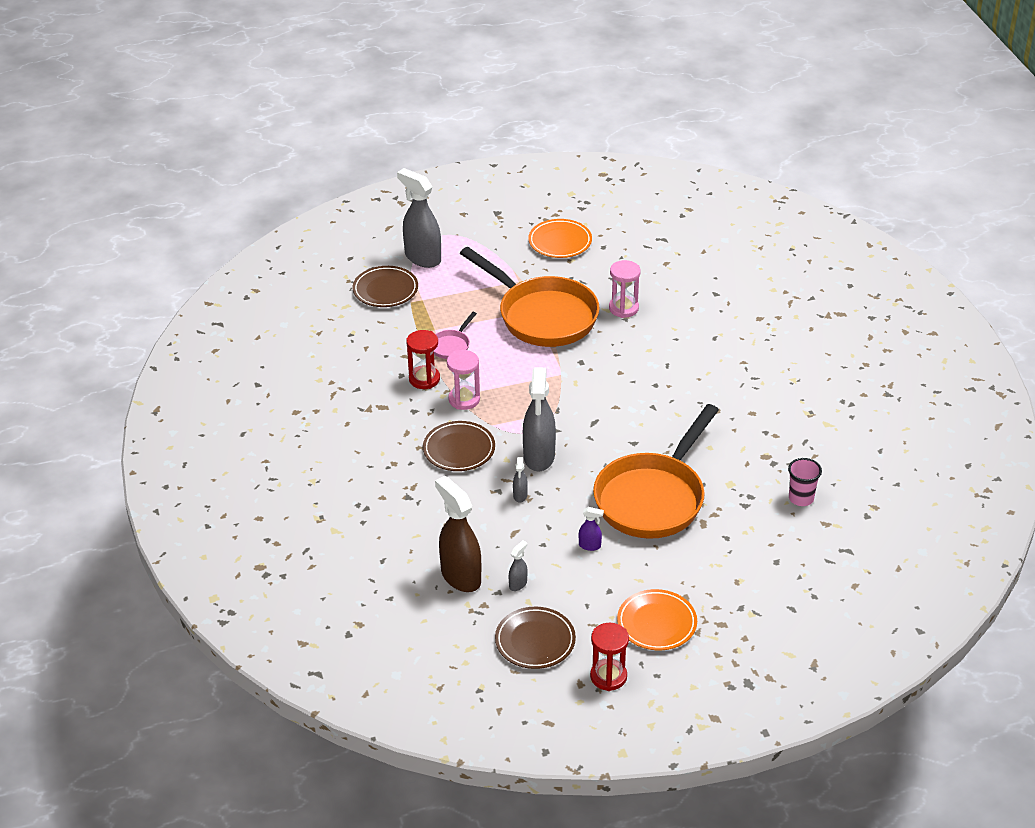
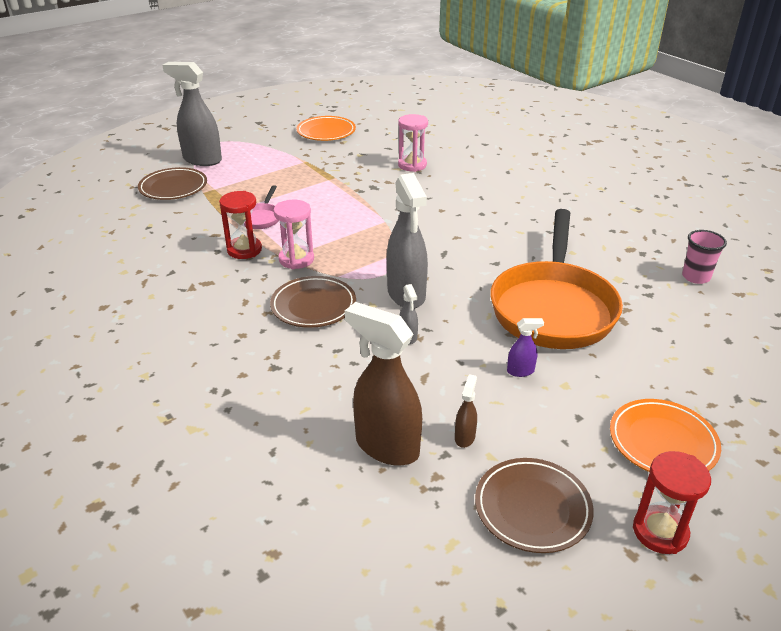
camera: 20 degrees left, 5 degrees down
(518, 584) = (465, 437): grey spray bottle -> brown spray bottle
(542, 316) = (340, 182): orange pan -> none

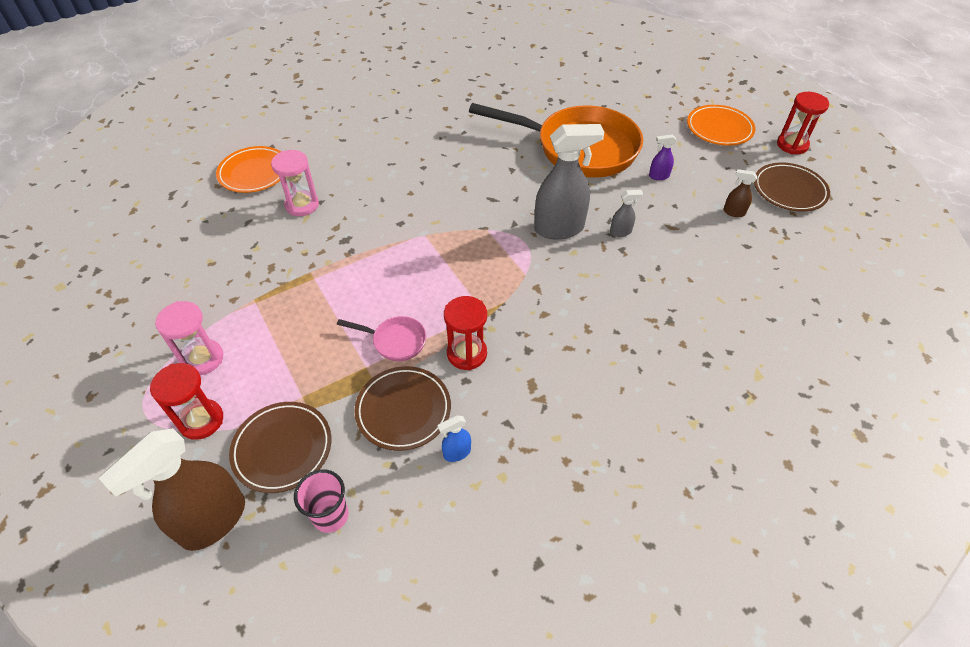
camera: 85 degrees left, 15 degrees up
(150, 251) = (456, 453): none -> blue spray bottle
(202, 160) = (201, 420): grey spray bottle -> red hourglass
(296, 259) = (492, 307): pink hourglass -> pink hourglass (203, 359)
(313, 305) = (576, 293): brown plate -> brown plate (403, 410)
(326, 132) = (171, 278): orange plate -> orange plate (254, 173)
(386, 446) = (751, 253): brown spray bottle -> brown spray bottle (213, 521)
(520, 371) = (658, 176): purple spray bottle -> purple spray bottle turned 90 degrees counterclockwise
(696, 277) = (540, 76): pink cup -> pink cup (331, 516)

